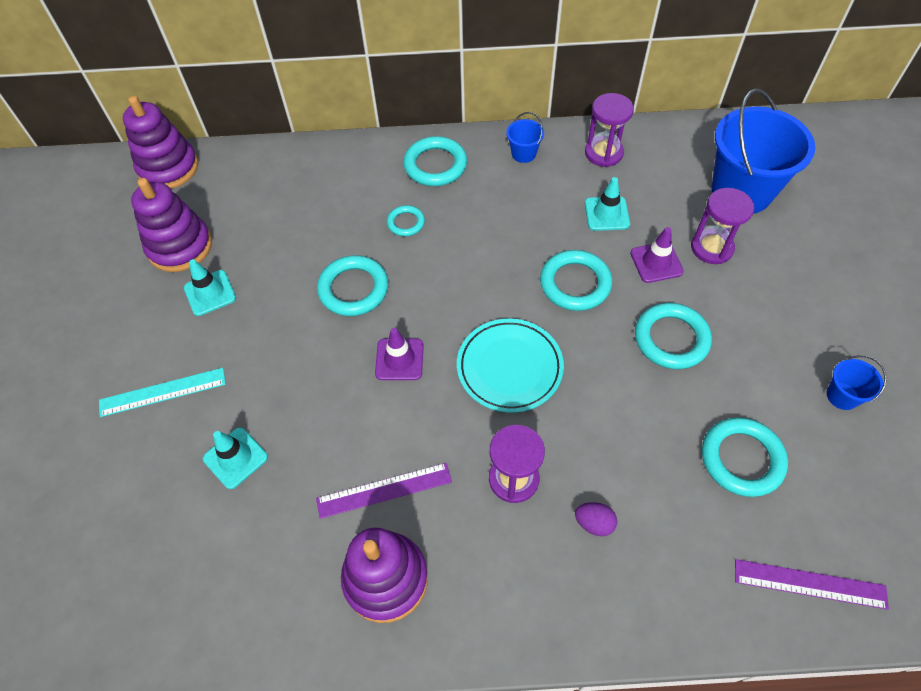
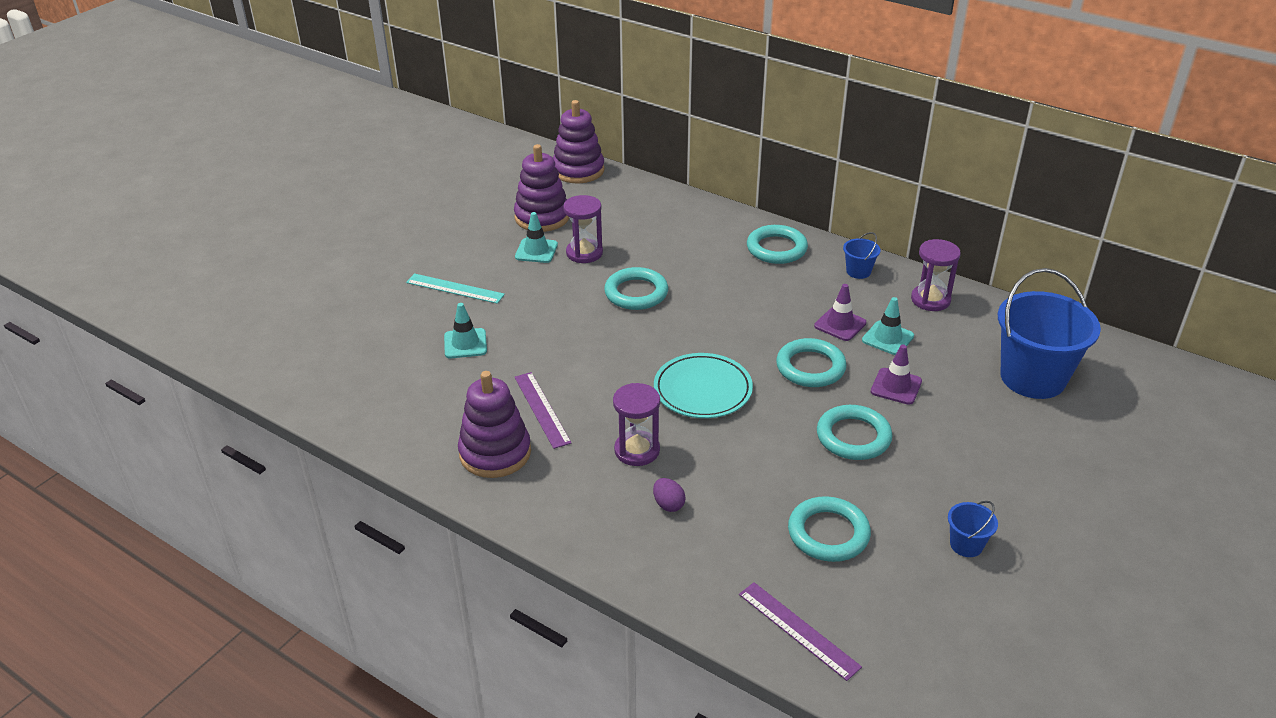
camera: 35 degrees right, 20 degrees down
(384, 490) = (541, 409): purple ruler -> purple ruler turned 45 degrees clockwise
(399, 359) = (627, 346): purple traffic cone -> purple traffic cone (840, 324)
(406, 223) = (715, 273): turquoise ring -> none
(711, 248) = (958, 400): purple hourglass -> purple hourglass (584, 253)

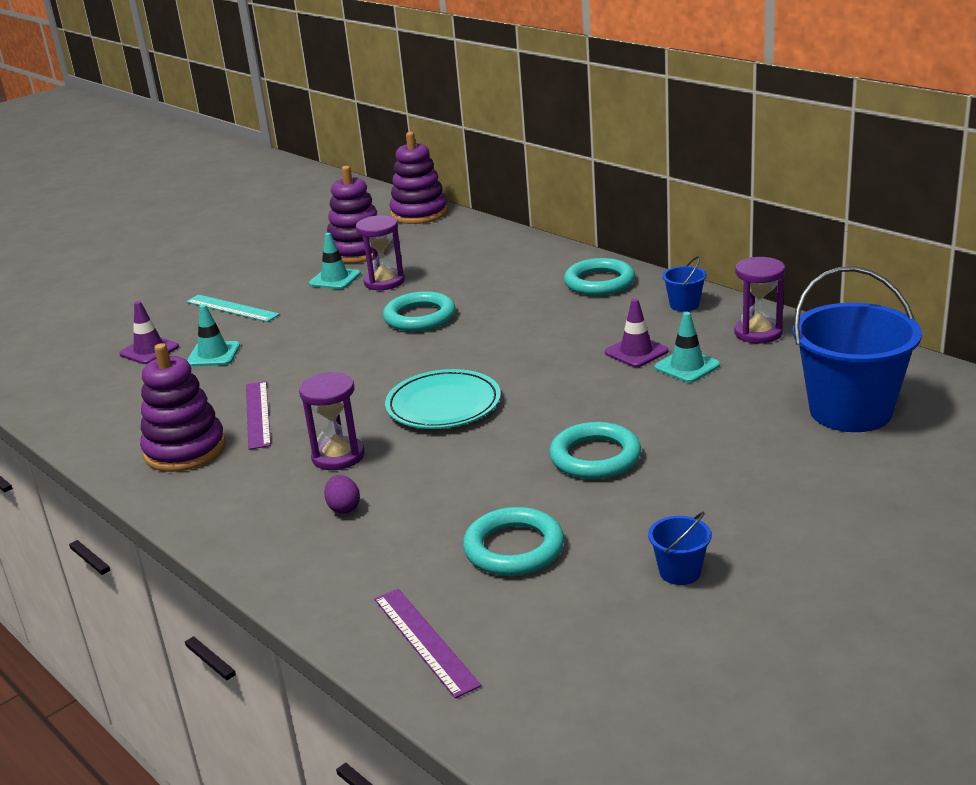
camera: 15 degrees right, 10 degrees down
(810, 367) = (579, 390): turquoise ring -> none
(896, 386) = (673, 412): purple traffic cone -> purple traffic cone (149, 350)

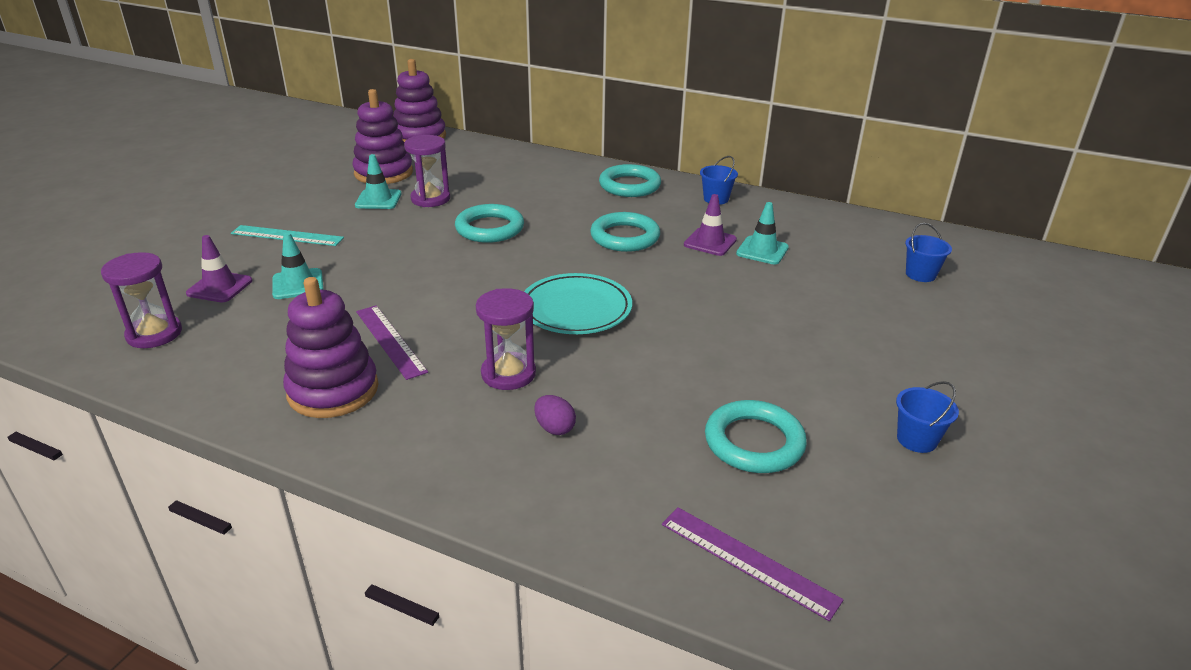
camera: 25 degrees left, 5 degrees up
(595, 457) = (753, 341): turquoise ring -> turquoise ring (625, 237)
(758, 333) = (794, 217): purple hourglass -> purple hourglass (154, 334)
(850, 411) = (920, 274): blue bucket -> blue bucket, size x0.43

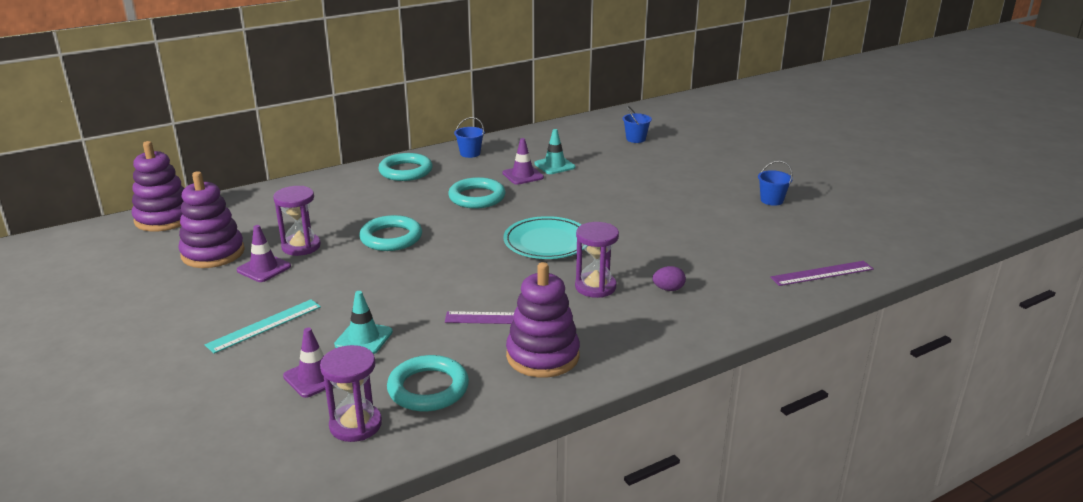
camera: 55 degrees left, 5 degrees down
(378, 200) = (264, 268): turquoise traffic cone -> purple traffic cone
(754, 442) = (736, 238): turquoise ring -> turquoise ring (428, 388)

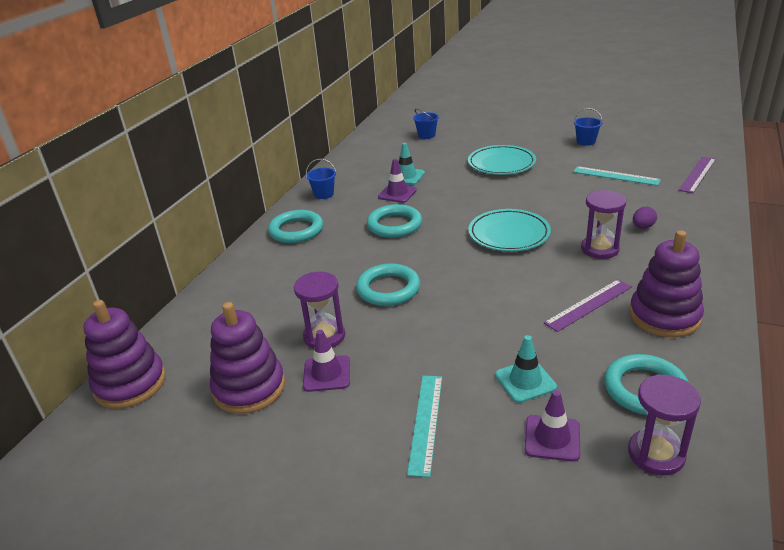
camera: 35 degrees left, 5 degrees up
(652, 187) = (501, 163): none -> turquoise plate
(735, 240) = (616, 176): none -> turquoise ruler

